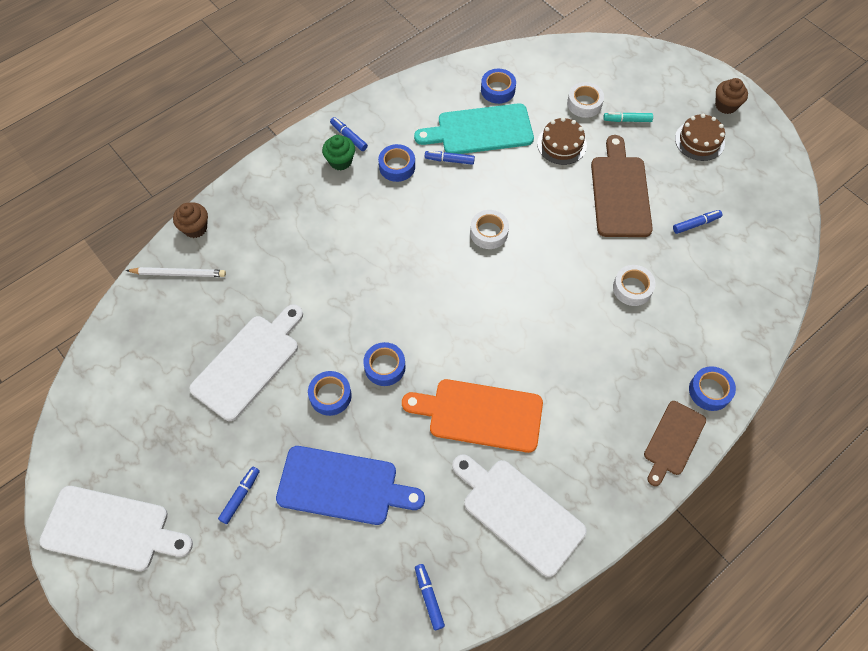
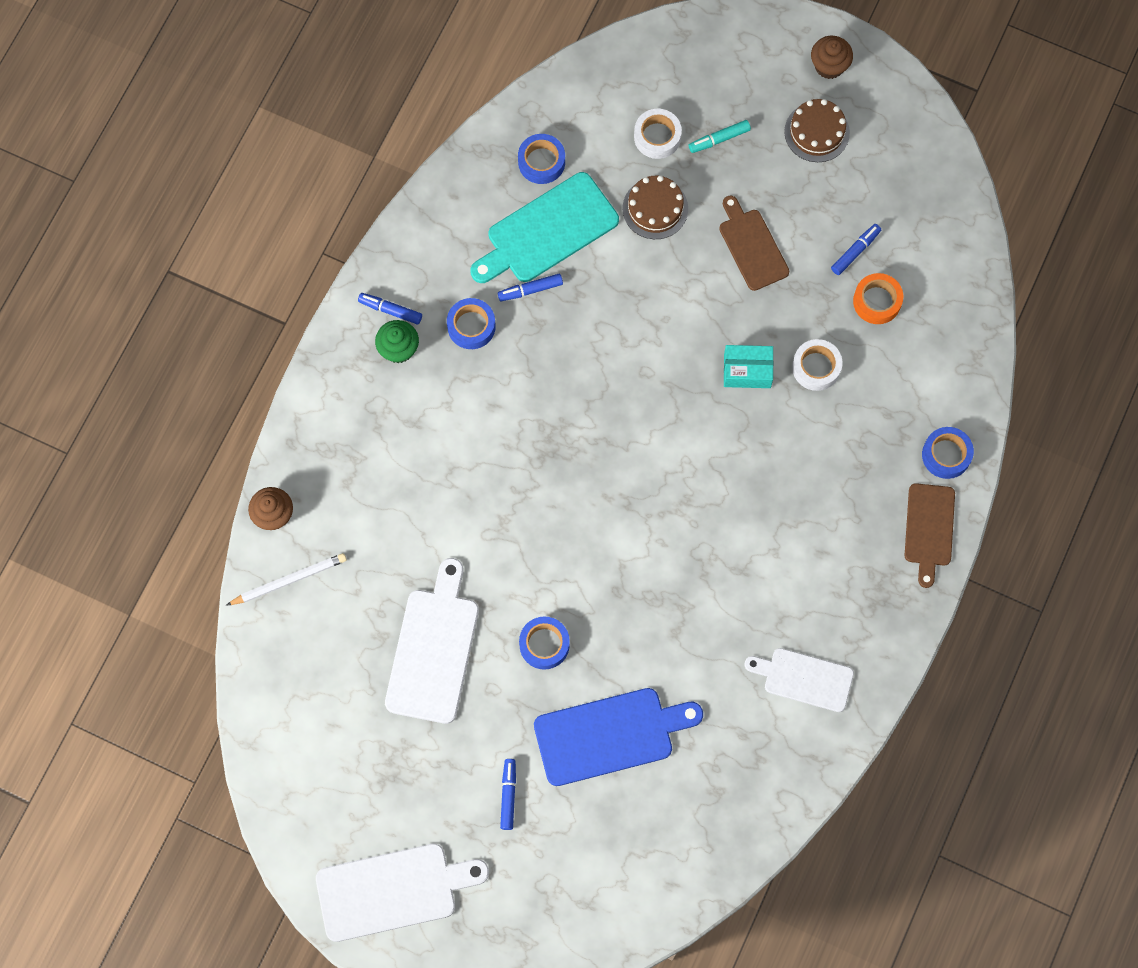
camera: 25 degrees left, 10 degrees up
(385, 367) = (586, 585): blue tape -> none
(429, 597) = (753, 804): blue marker -> none
(480, 414) = (715, 592): orange cutting board -> none
(489, 233) = (623, 368): white tape -> none
(519, 513) = (804, 678): white cutting board -> white cutting board, size x0.65
(579, 270) = (747, 371): none -> turquoise box
(620, 192) = (752, 246): brown cutting board -> brown cutting board, size x0.65
(698, 262) = (877, 301): none -> orange tape

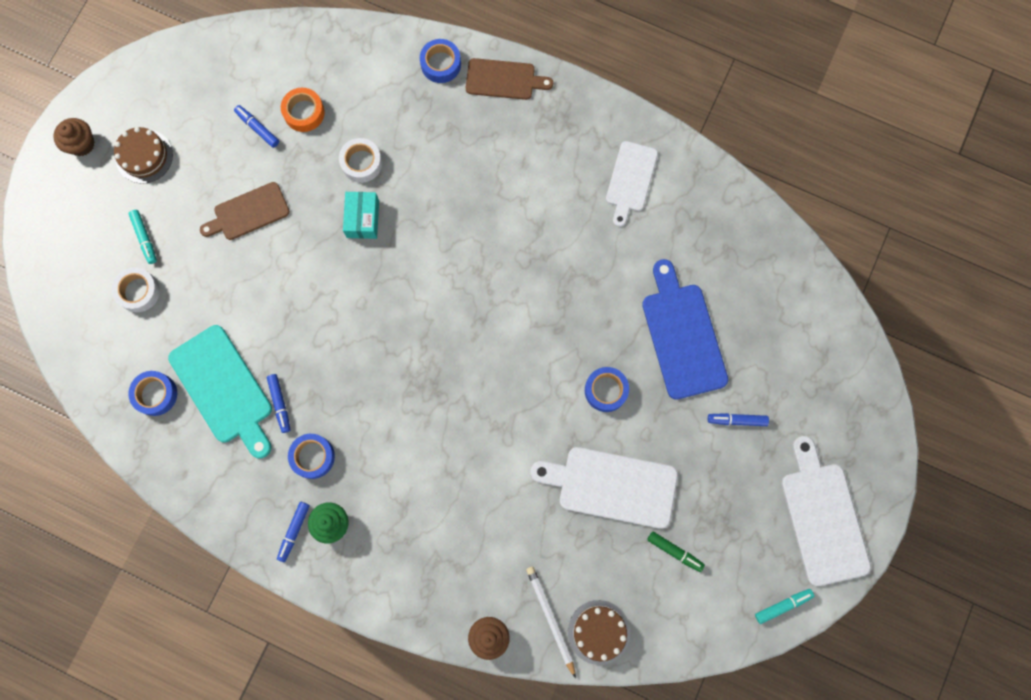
camera: 90 degrees left, 5 degrees up
(295, 838) = (783, 605): none -> turquoise marker
(358, 718) = (674, 551): none -> green marker
(655, 208) = (207, 294): brown cake -> brown cake (599, 632)

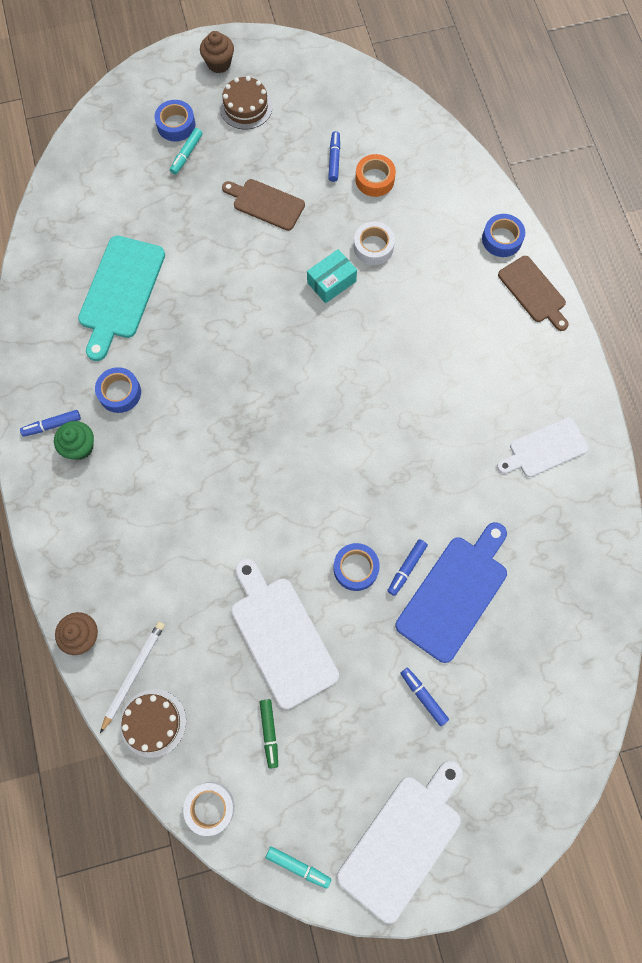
camera: 50 degrees right, 5 degrees down
(138, 291) = (144, 181): white tape -> white tape (210, 807)
(155, 394) = (78, 251): blue tape -> blue tape (176, 125)
(280, 404) = (141, 338): blue marker -> blue marker (406, 568)

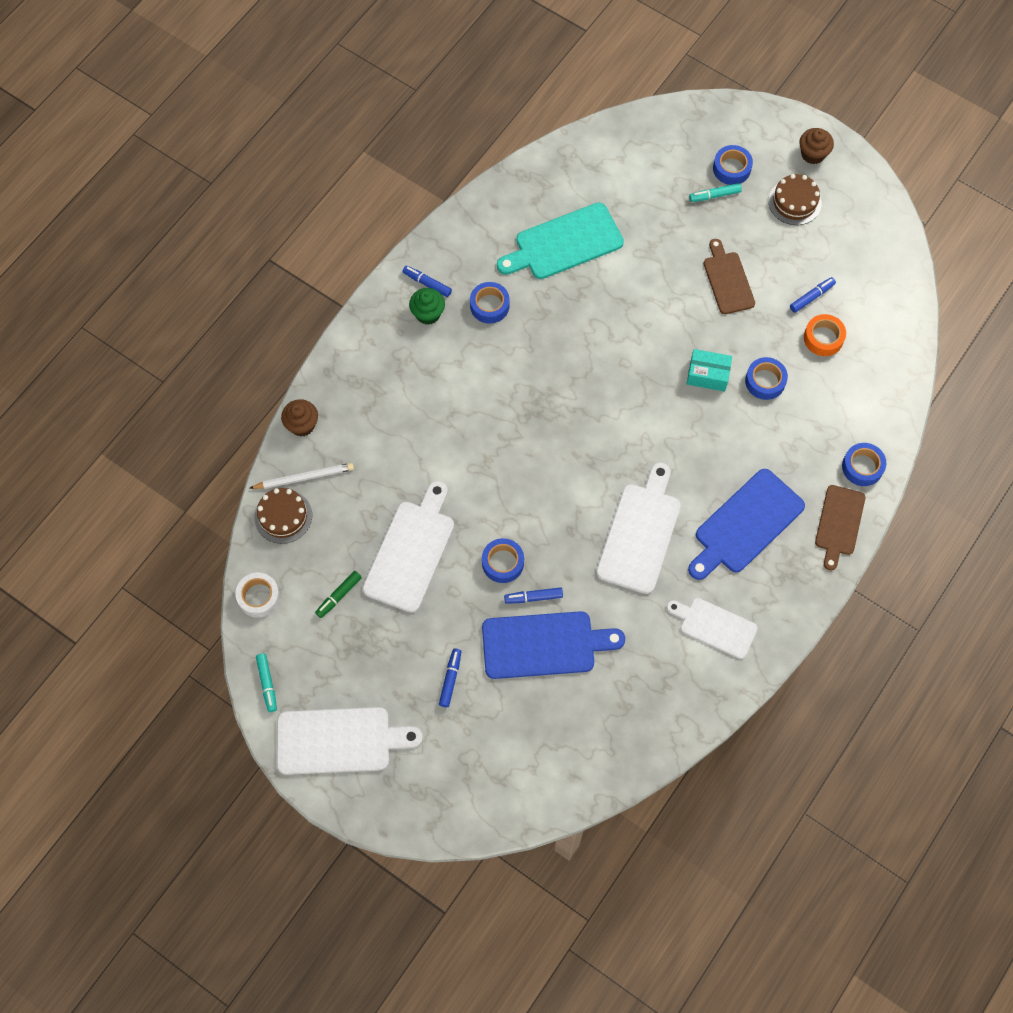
camera: 50 degrees right, 5 degrees down
(373, 247) = (765, 381): white tape -> blue tape
(421, 440) = (640, 533): none -> white cutting board
(479, 357) = (745, 524): none -> blue cutting board

